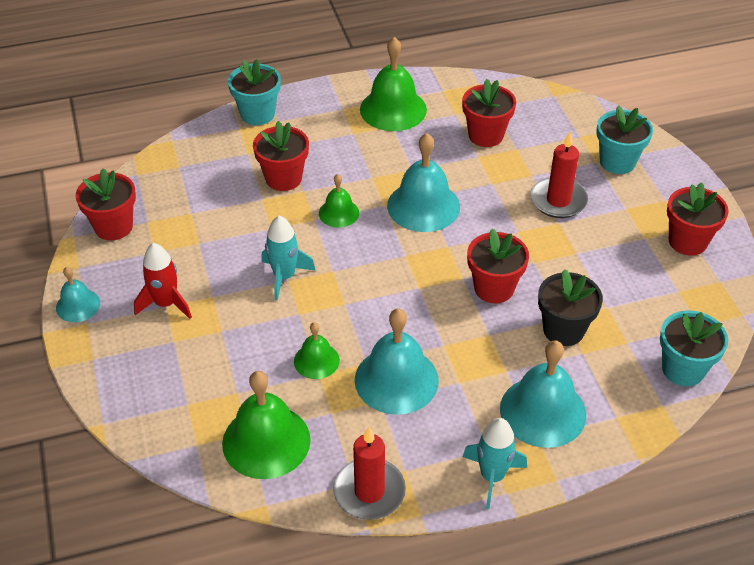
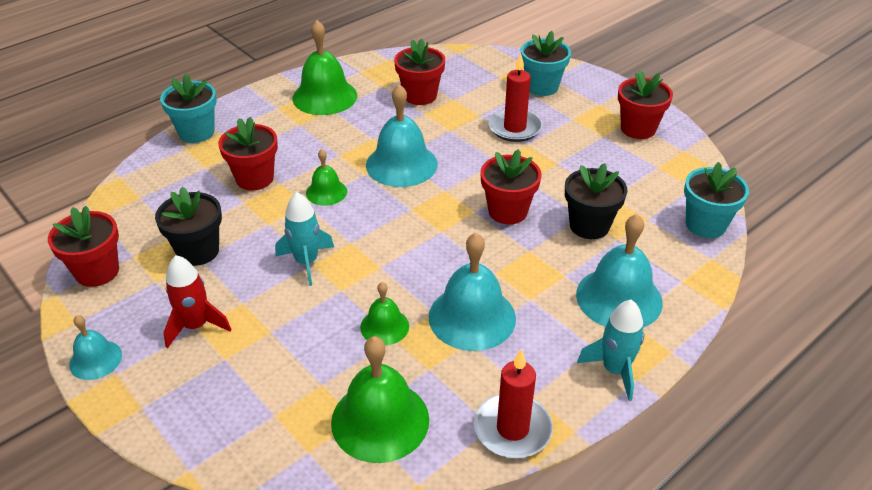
camera: 25 degrees left, 5 degrees down
(201, 235) = (198, 251): none -> black flower pot

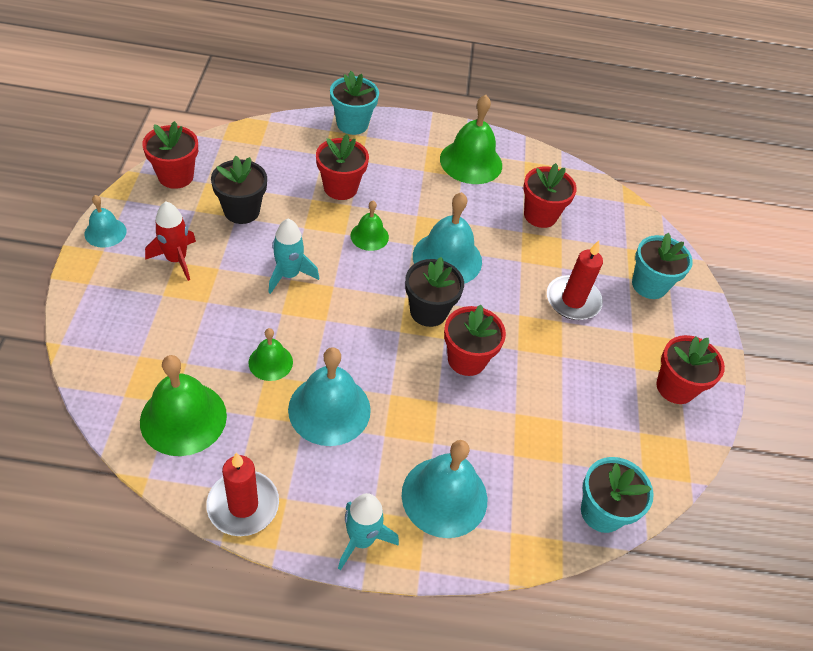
camera: 40 degrees right, 10 degrees up
(589, 226) = (508, 425): black flower pot -> black flower pot (428, 311)

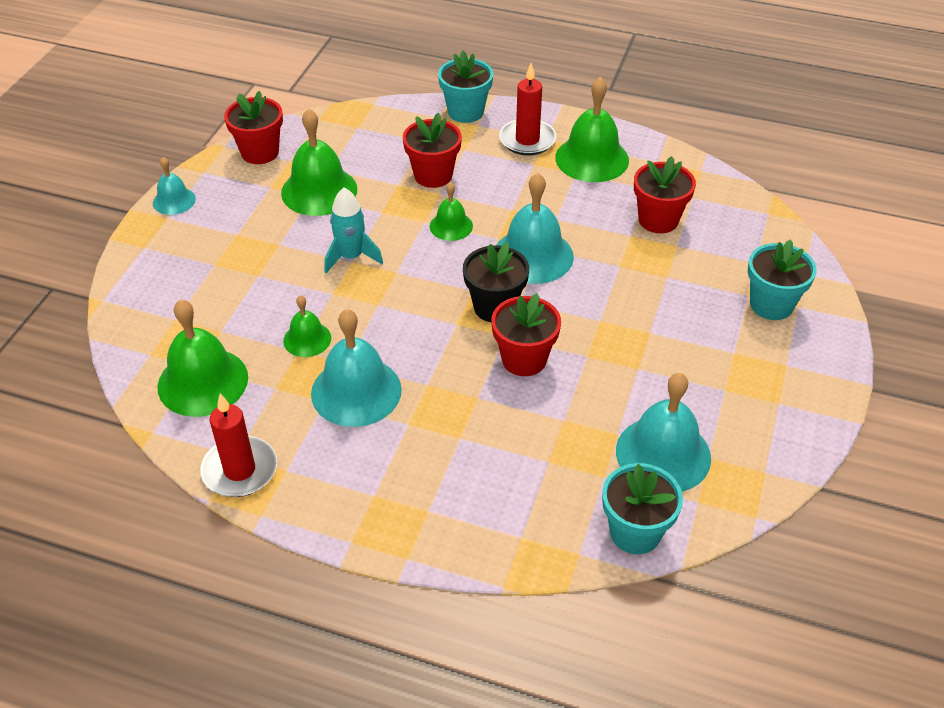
camera: 20 degrees right, 5 degrees down
(176, 259) = (238, 232): red rocket -> none
(241, 211) = (319, 190): black flower pot -> green bell
(361, 540) = (353, 520): turquoise rocket -> none
(444, 496) = (456, 491): turquoise bell -> turquoise bell (663, 454)
(573, 300) = (670, 312): red candle -> red candle (527, 140)
(675, 387) = (769, 416): red flower pot -> none

